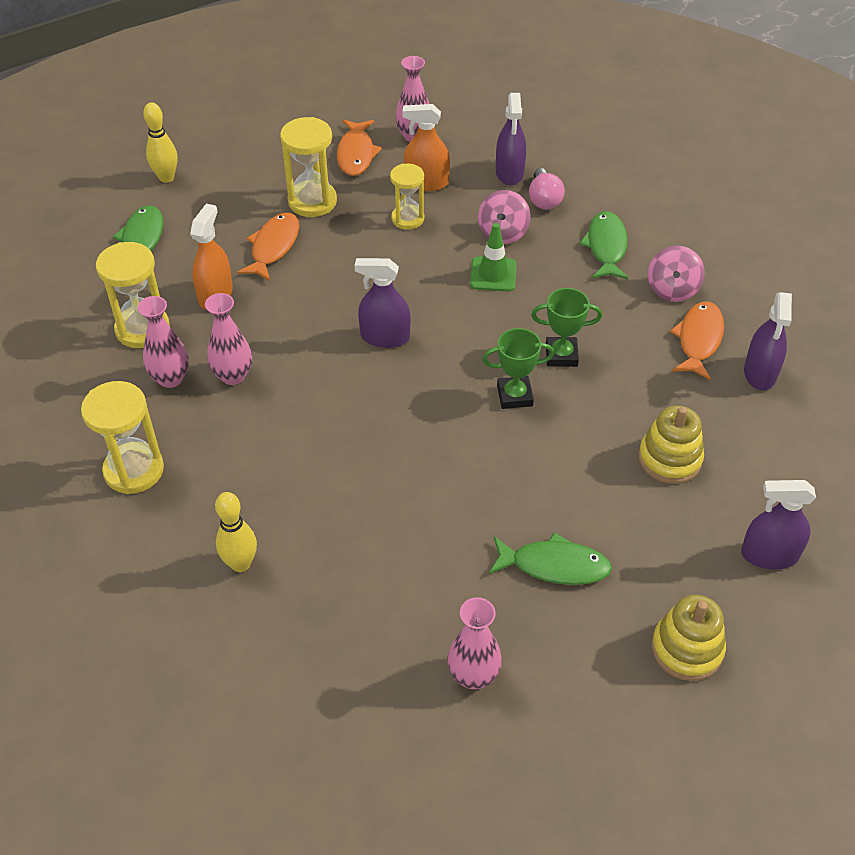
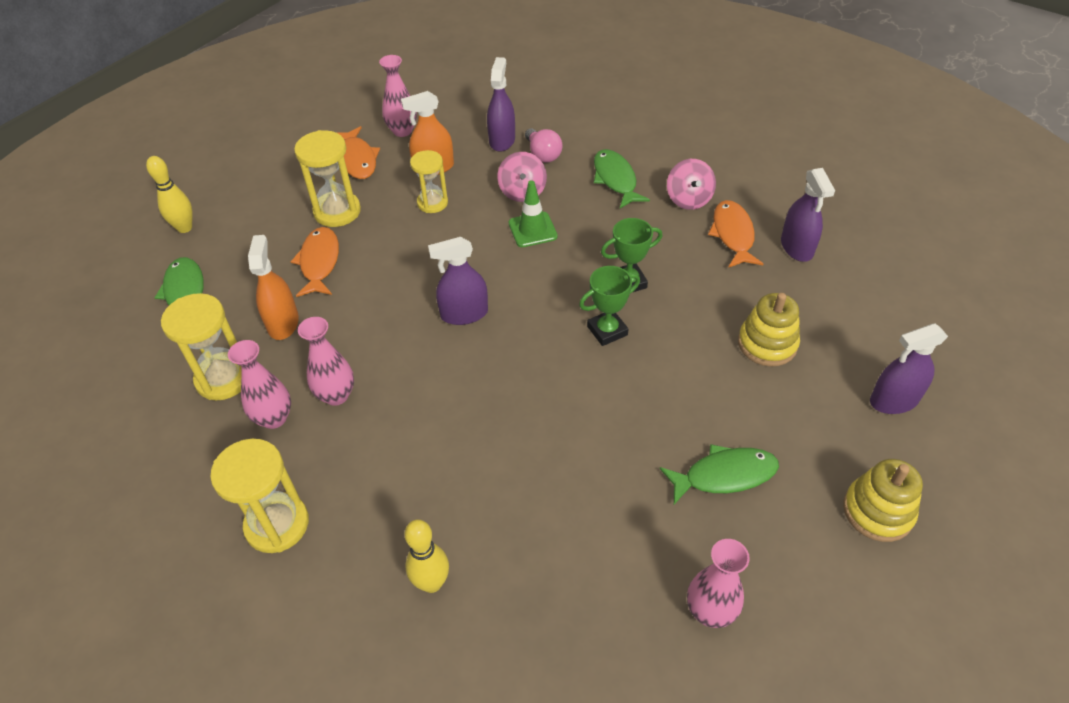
camera: 20 degrees left, 0 degrees up
(509, 173) = (502, 140): purple spray bottle -> purple spray bottle turned 150 degrees counterclockwise

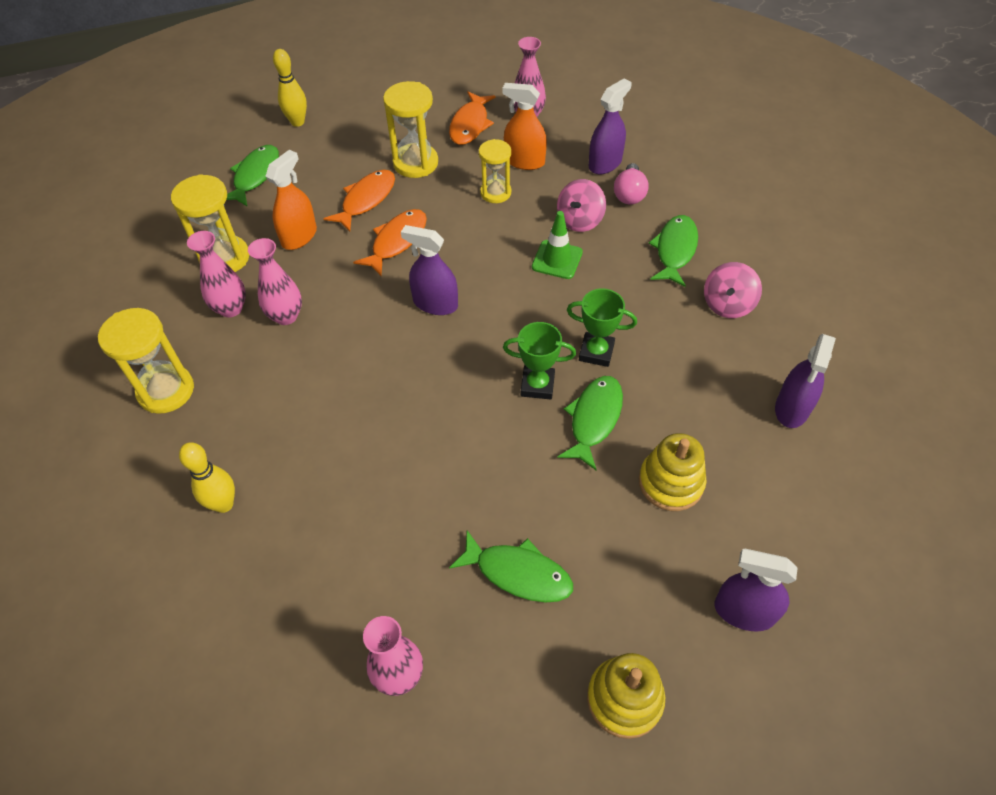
camera: 35 degrees right, 5 degrees up
(672, 331) = (594, 419): none -> green fish
(733, 234) = (738, 361): orange fish -> orange fish (397, 241)

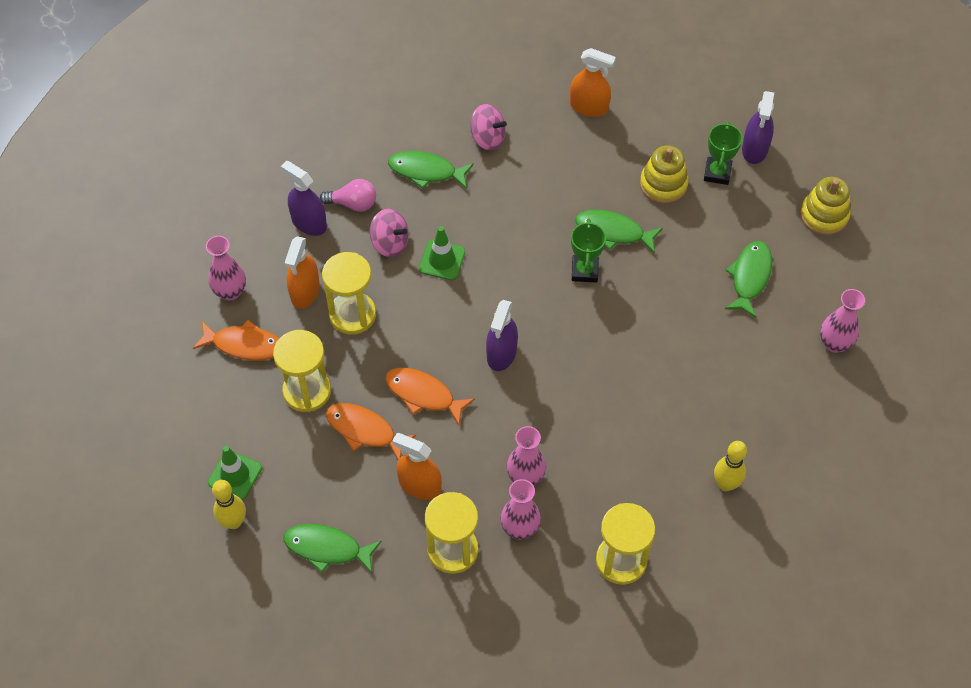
camera: 95 degrees left, 5 degrees up
(341, 122) = (235, 475): none -> green traffic cone
(495, 193) = (352, 314): yellow hourglass -> yellow hourglass, size x1.51
(596, 352) = (546, 230): green trophy -> green trophy (717, 173)
(792, 408) = (589, 106): purple spray bottle -> orange spray bottle

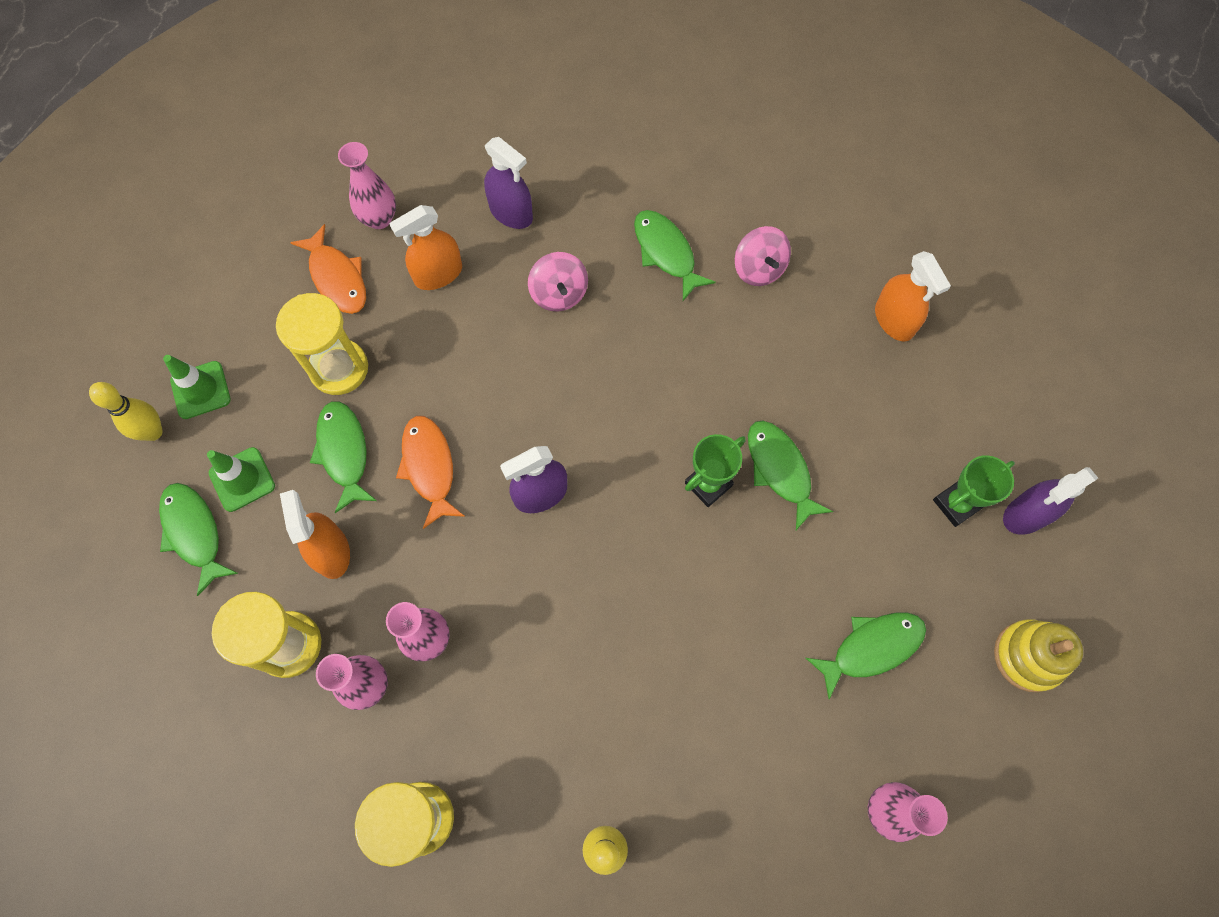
camera: 45 degrees right, 10 degrees up
(309, 223) = (511, 212): purple spray bottle -> purple spray bottle turned 135 degrees clockwise
(352, 314) = (453, 332): yellow hourglass -> none
(353, 203) = (568, 228): pink light bulb -> none
(364, 430) = (344, 452): orange fish -> green fish
(442, 260) = (587, 352): green traffic cone -> green traffic cone (242, 479)
(663, 184) = (885, 466): yellow stacking toy -> none

